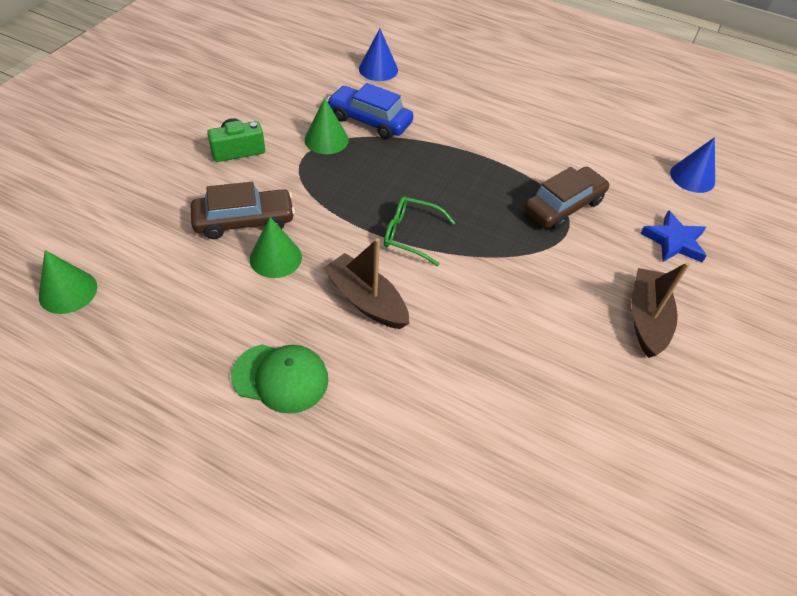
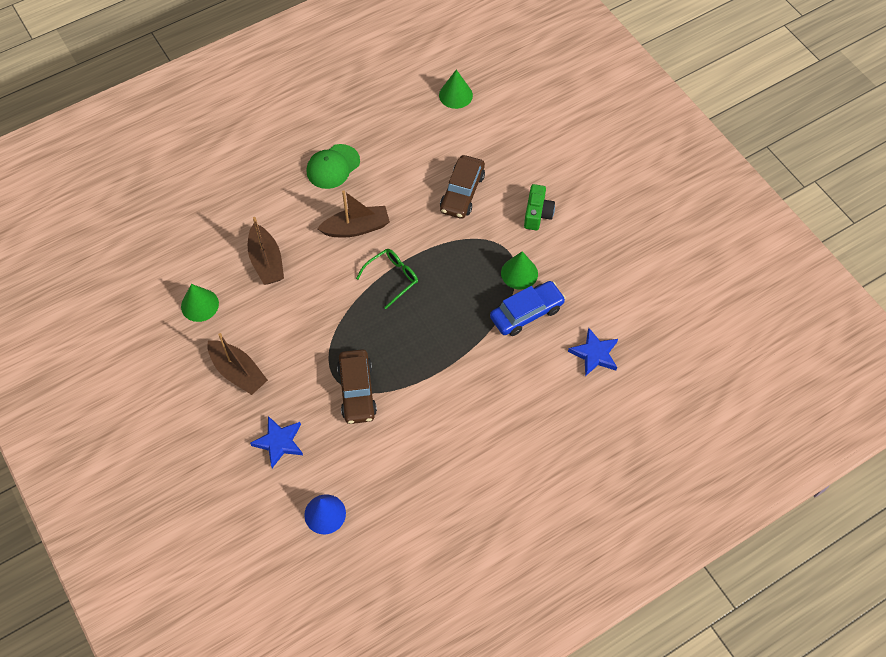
camera: 125 degrees right, 10 degrees up
(275, 258) = (420, 197): green cone -> green cone (200, 305)
(378, 69) = (594, 354): blue cone -> blue star
(488, 373) = (266, 261): none -> brown boat

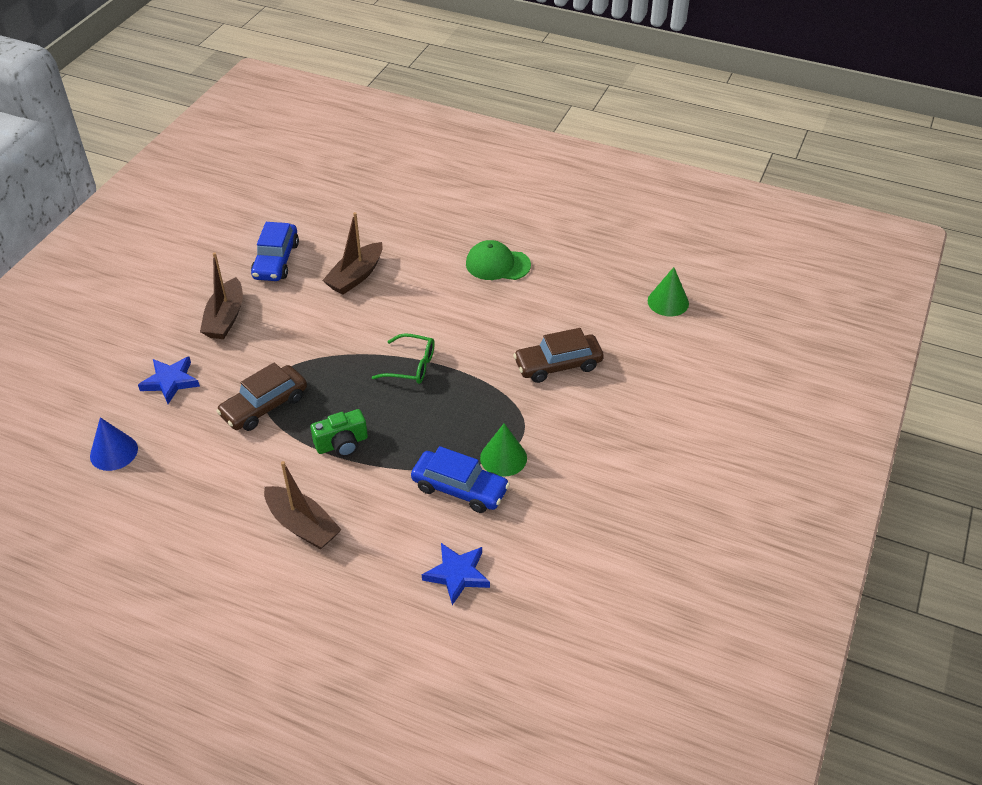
camera: 55 degrees right, 15 degrees down
(200, 305) = (276, 260): green cone -> blue car
(356, 228) = (445, 313): brown boat -> brown boat (302, 525)
(537, 214) = (590, 435): green camera -> green camera (342, 444)

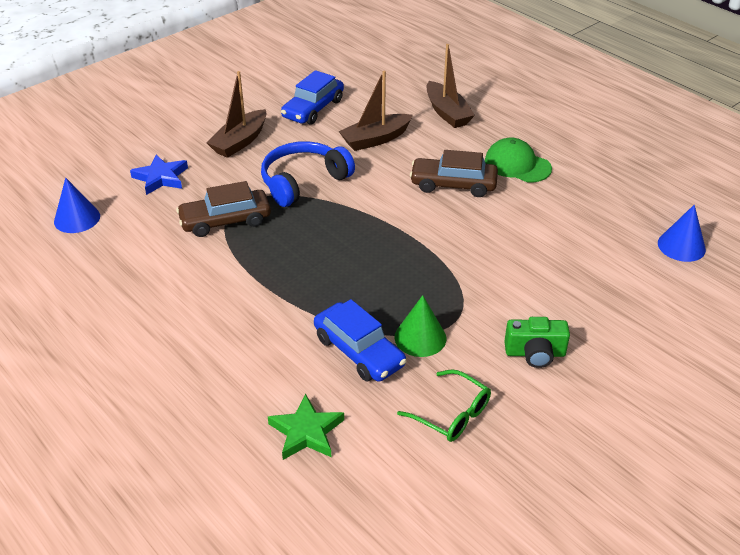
camera: 25 degrees right, 5 degrees down
(302, 525) = (190, 333): brown boat -> brown boat (447, 113)
(313, 342) = (303, 181): none -> blue headphones
(342, 444) = (273, 274): green camera -> green camera (535, 353)
(411, 366) = (380, 227): green glasses -> green glasses (451, 414)
(457, 574) = (306, 432): blue star -> green star
(558, 365) = (527, 270): brown car -> brown car (453, 185)
(668, 302) = (681, 246): green cone -> blue cone

